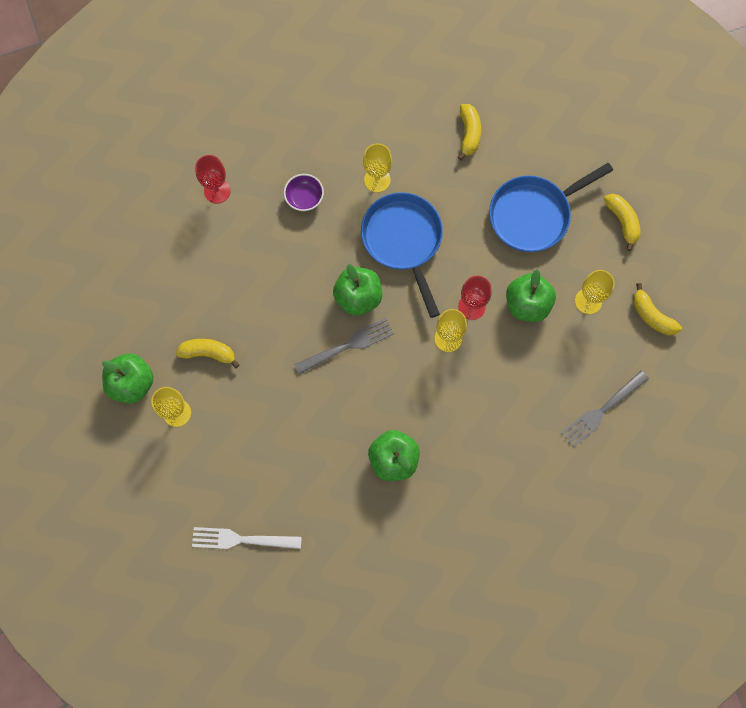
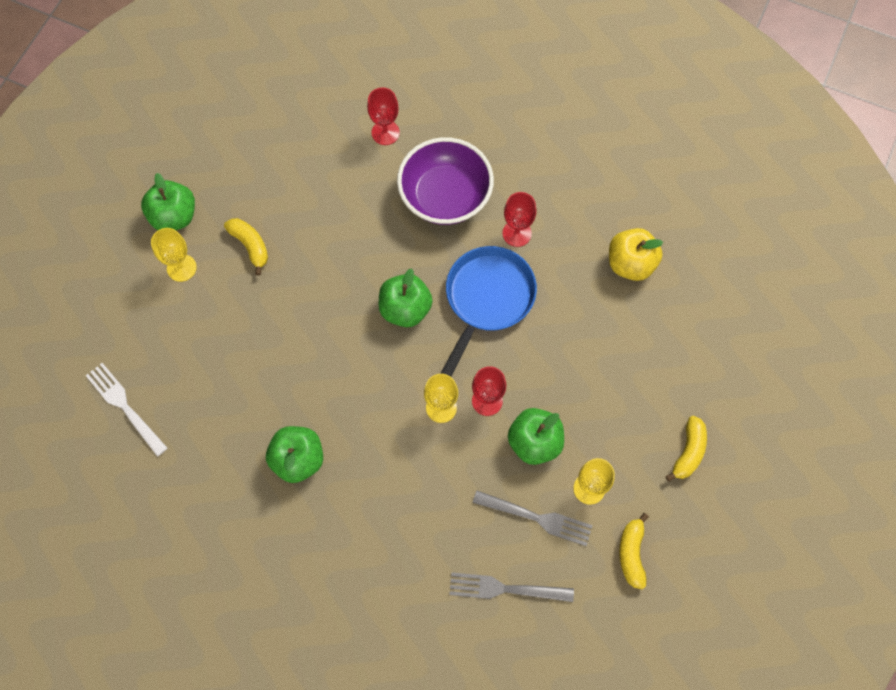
camera: 45 degrees right, 5 degrees down
(304, 198) = (445, 196): purple bowl -> purple bowl, size x2.18
(348, 345) = (358, 338): grey fork -> grey fork (537, 518)
(377, 180) = (517, 233): yellow goblet -> red goblet
(469, 134) = (630, 264): yellow banana -> yellow apple
(533, 214) = (617, 376): blue pan -> none

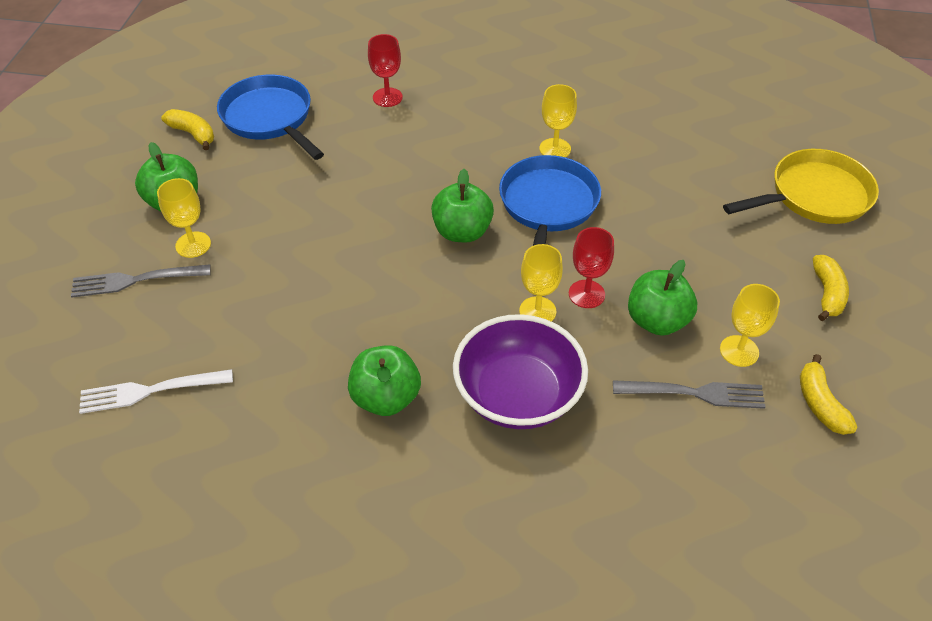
camera: 15 degrees left, 20 degrees down
(125, 406) = (150, 391): white fork -> white fork turned 45 degrees counterclockwise
(250, 246) = (269, 211): yellow banana -> yellow banana (193, 134)
(274, 135) = (270, 118): none -> blue pan
(445, 196) = (468, 134): purple bowl -> purple bowl (518, 395)
(505, 589) = (692, 476): grey fork -> grey fork (135, 280)
(517, 233) = (555, 149): red goblet -> yellow goblet
(630, 264) = (681, 151): yellow apple -> none
(727, 345) = (814, 196): none -> yellow pan

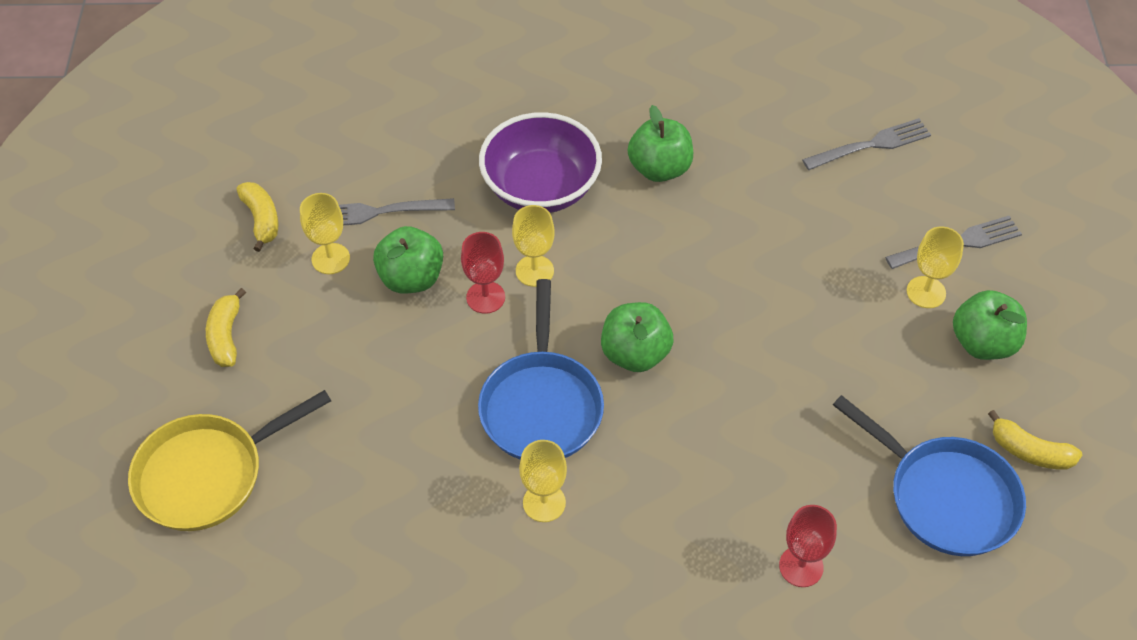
camera: 170 degrees right, 5 degrees up
(150, 391) = (871, 145): white fork -> grey fork

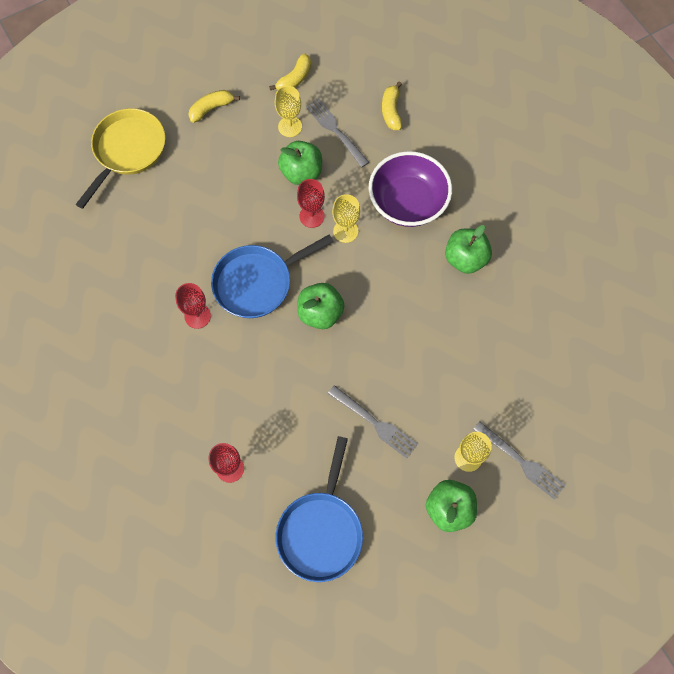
camera: 60 degrees right, 15 degrees up
(208, 474) = (127, 151): yellow pan -> yellow pan turned 90 degrees clockwise
(544, 502) = (197, 316): yellow goblet -> red goblet
(871, 145) = (569, 373): grey fork -> grey fork (375, 423)
(1030, 451) = (382, 569): yellow banana -> yellow banana (391, 111)

